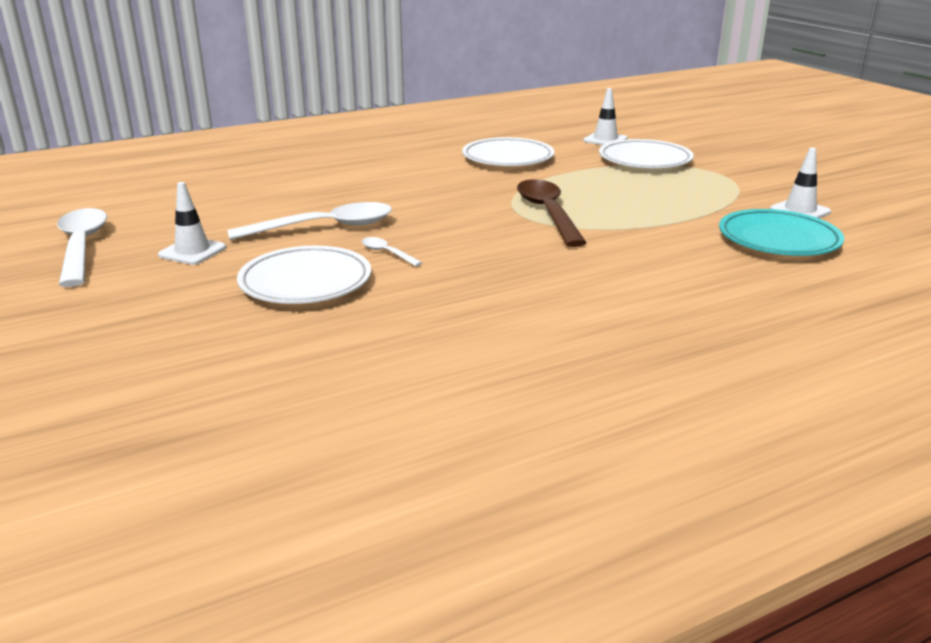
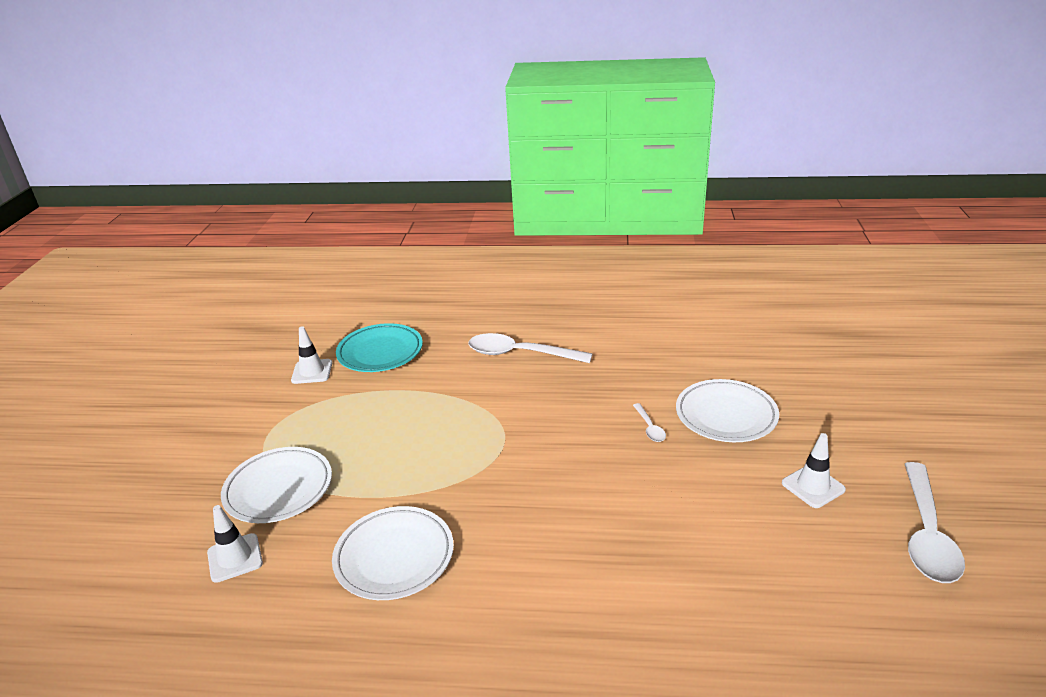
camera: 145 degrees left, 5 degrees up
(324, 227) = (683, 482): white spoon -> white spoon (520, 354)
(548, 213) = (482, 434): brown spoon -> none

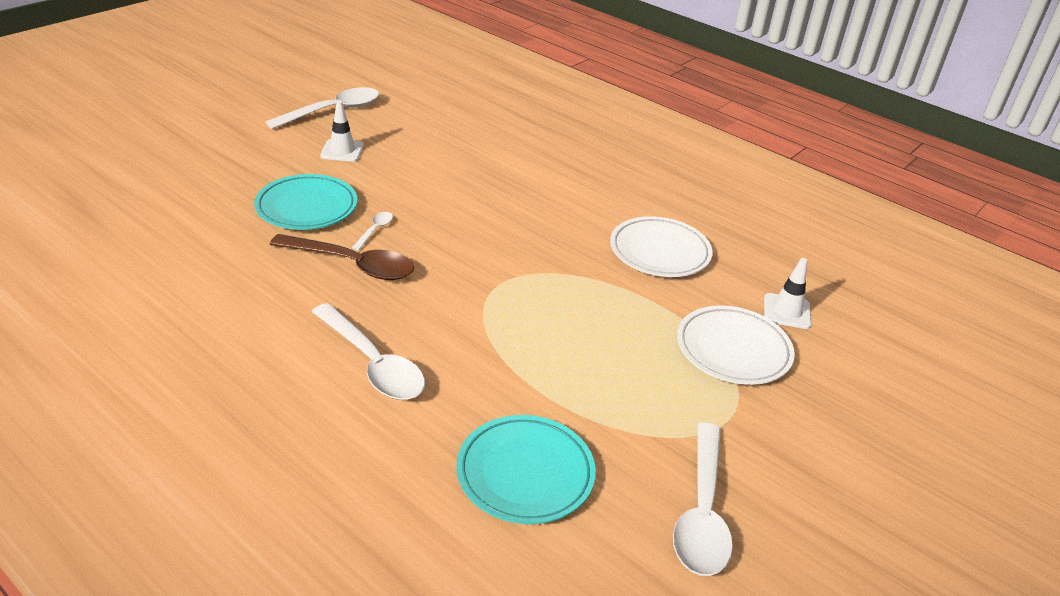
camera: 150 degrees left, 5 degrees up
(268, 382) = (702, 512): none -> white spoon
(312, 372) = (635, 494): white traffic cone -> none
(621, 395) = (352, 264): none -> brown spoon
(726, 415) = (307, 207): white plate -> turquoise plate

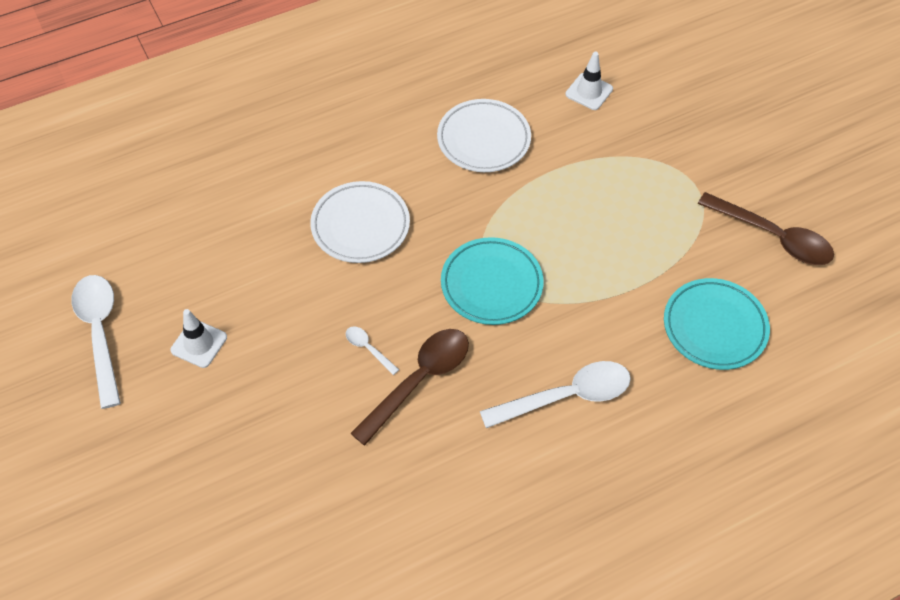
camera: 65 degrees left, 20 degrees up
(307, 207) = (303, 400): turquoise plate -> turquoise plate (491, 284)
(702, 512) = (773, 236): white spoon -> brown spoon
(733, 350) = (622, 146): white plate -> white plate (360, 225)

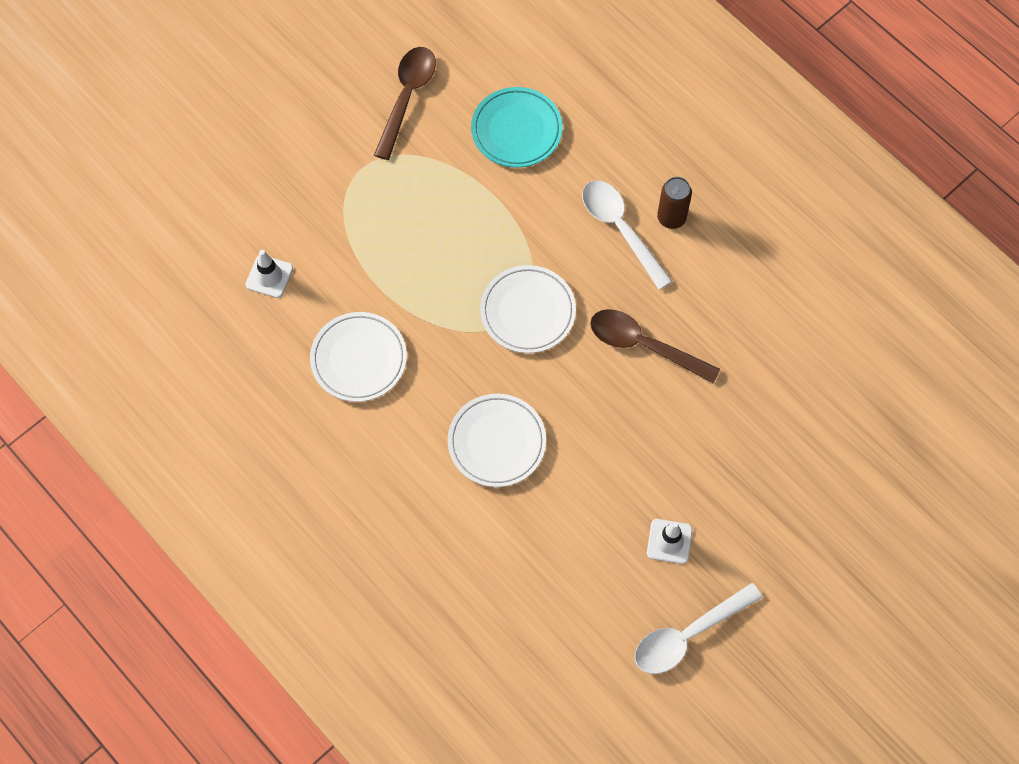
camera: 105 degrees left, 10 degrees up
(368, 349) = (626, 395): white spoon -> none
(491, 284) = (527, 312): turquoise plate -> white plate
(568, 453) = (671, 218): none -> brown can

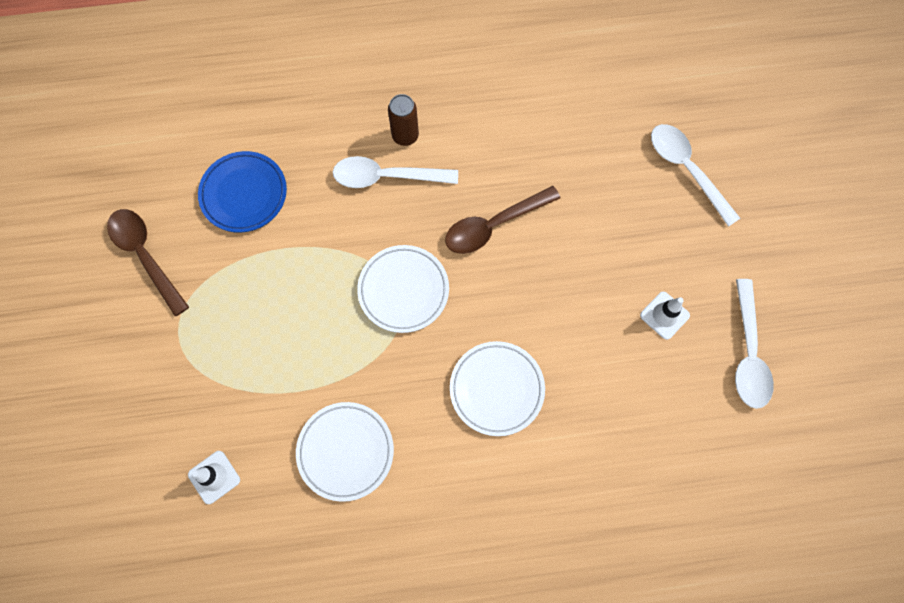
camera: 55 degrees left, 5 degrees up
(516, 130) = (244, 194): turquoise plate -> blue plate
(831, 477) = (686, 170): none -> white spoon

